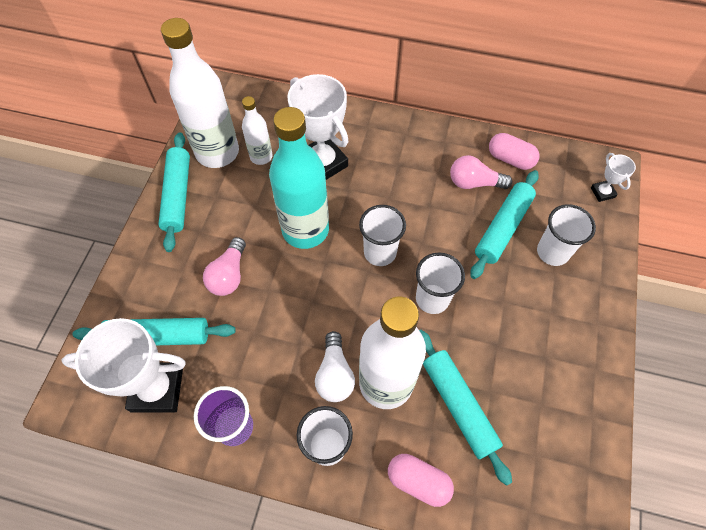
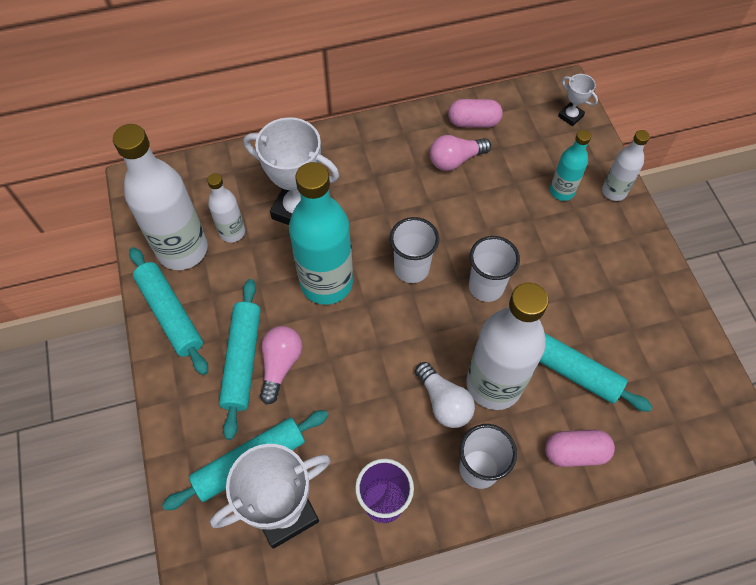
camera: 30 degrees left, 0 degrees up
(229, 275) = (280, 365): pink light bulb -> pink light bulb turned 150 degrees counterclockwise
(503, 228) = (506, 190): turquoise rolling pin -> turquoise rolling pin (242, 360)
(552, 252) = (562, 191): white cup -> turquoise bottle
(602, 275) = (614, 191): none -> white bottle

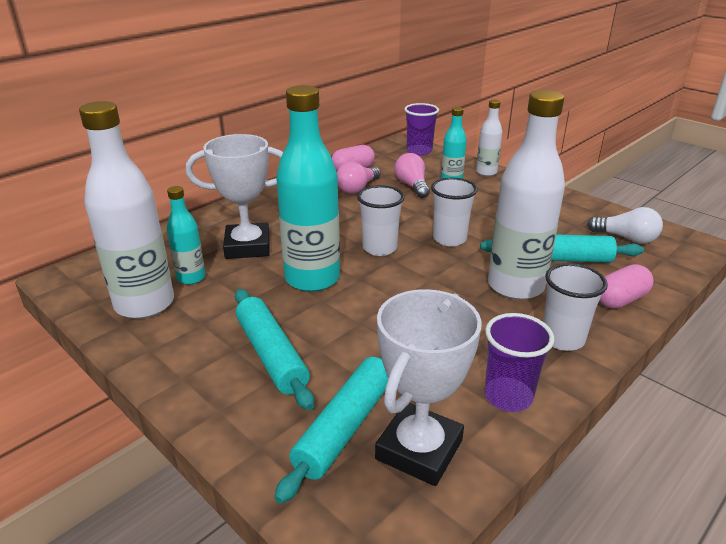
camera: 30 degrees left, 30 degrees down
(170, 314) = (163, 351): turquoise rolling pin -> none
(232, 232) = (191, 278): white bottle -> turquoise bottle
(280, 365) = (314, 344): pink light bulb -> pink light bulb (412, 186)
(444, 402) = (488, 311): white light bulb -> white light bulb (626, 238)
(570, 116) = (419, 151): white trophy -> purple cup

